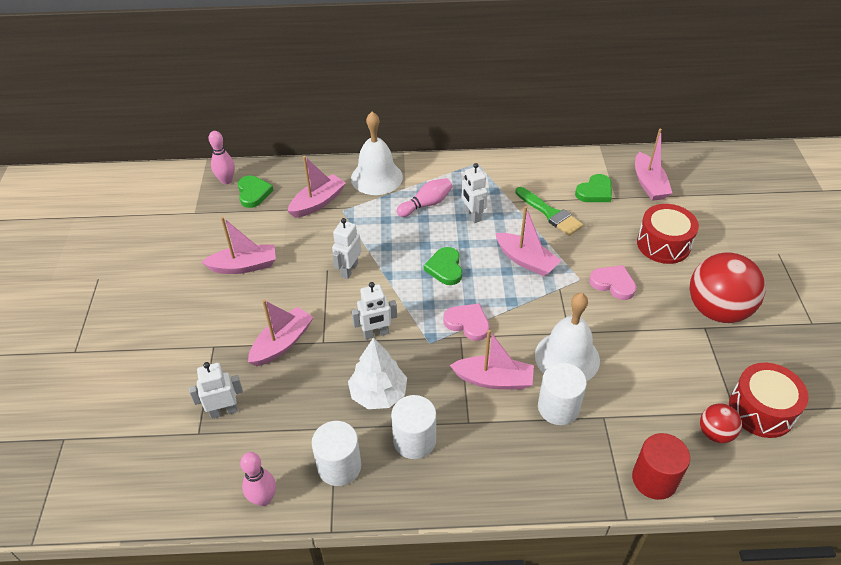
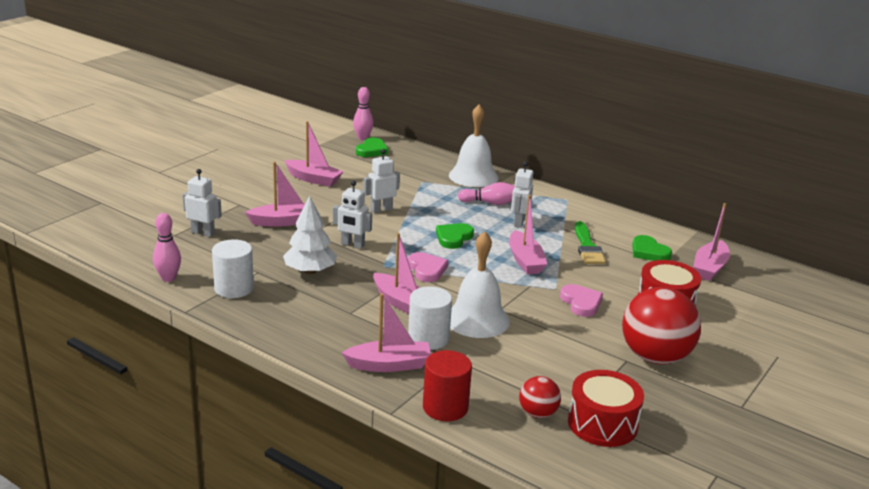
camera: 35 degrees right, 20 degrees down
(318, 203) = (410, 171): pink boat -> pink boat (389, 365)
(414, 440) = (300, 302): white cylinder -> none
(595, 192) = (649, 252): green heart -> green heart turned 60 degrees clockwise

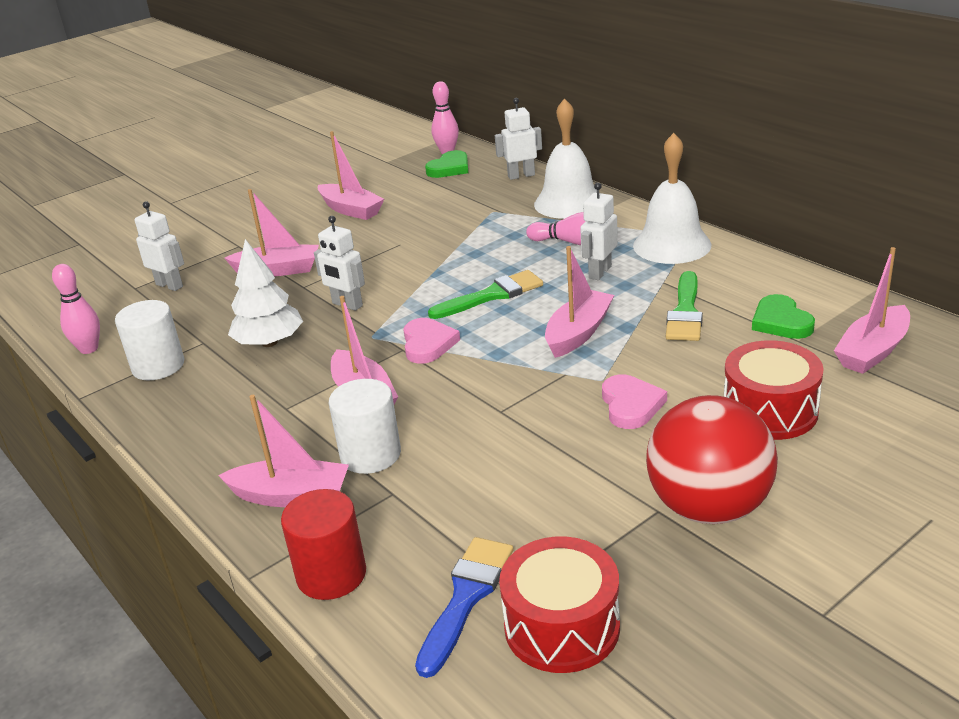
camera: 20 degrees right, 5 degrees up
(381, 210) = (415, 253): white robot -> white robot (521, 175)
(453, 238) = (492, 295): green heart -> green brush
(477, 319) = (457, 427): white bell -> white bell (672, 245)
(525, 261) = (578, 333): pink boat -> pink boat turned 150 degrees counterclockwise
(538, 413) = (466, 597): red ball -> blue brush

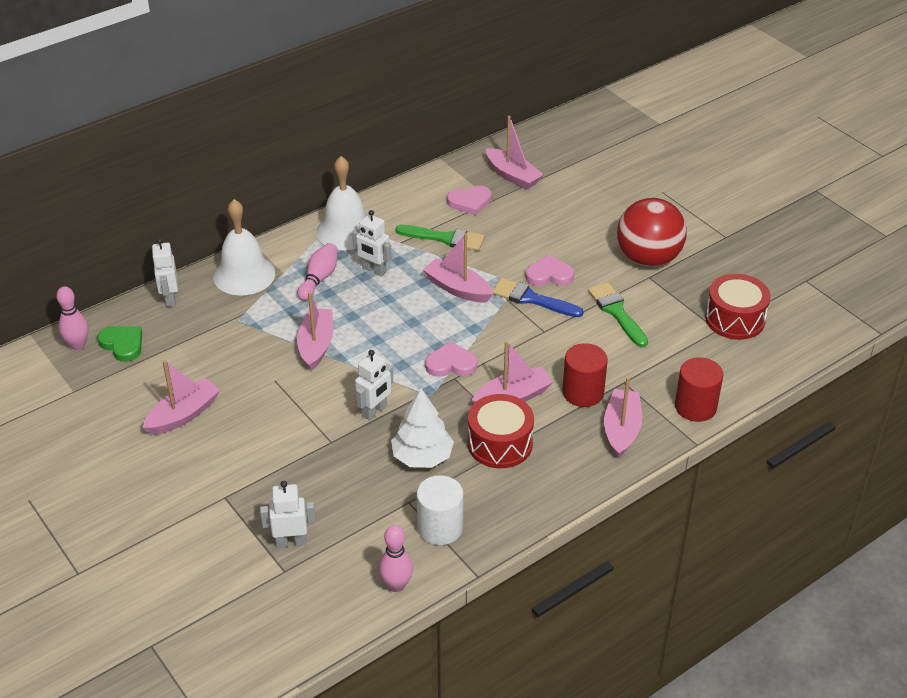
camera: 90 degrees left, 10 degrees up
(169, 285) = (291, 542): white robot -> white robot turned 45 degrees clockwise
(278, 270) = (292, 461): pink boat -> pink boat (316, 345)
(370, 454) = (583, 392): white cylinder -> red cylinder
(466, 597) = (714, 352): blue brush -> blue brush (532, 299)
(492, 295) = (389, 327): green brush -> green brush (616, 312)
(770, 411) = (565, 223): red drum -> red drum (500, 444)
(781, 322) = (470, 202): green heart -> pink heart

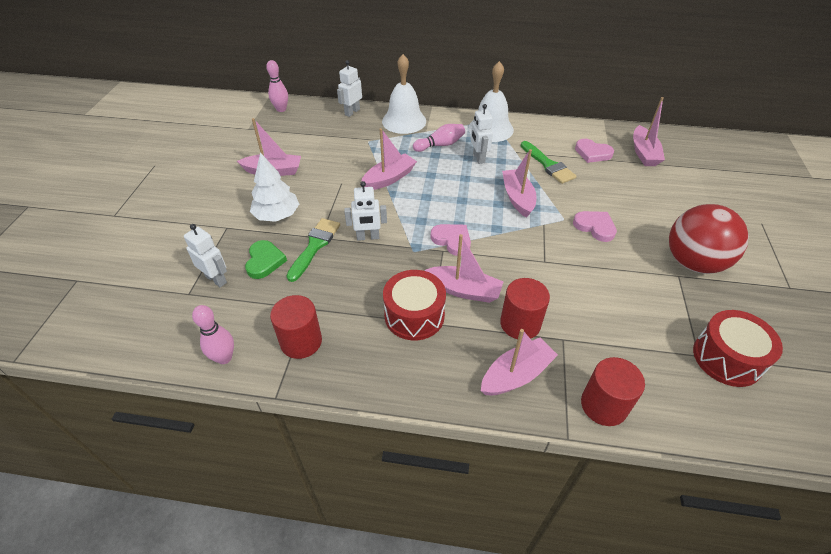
camera: 45 degrees right, 5 degrees up
(122, 344) = (299, 120): green heart -> green heart (264, 261)
(422, 457) = (355, 286): white tree -> white tree (277, 215)
(440, 527) = (301, 341): white cylinder -> red cylinder
(532, 299) = (562, 235): blue brush -> none
(616, 312) = (619, 284): green brush -> green brush (315, 246)

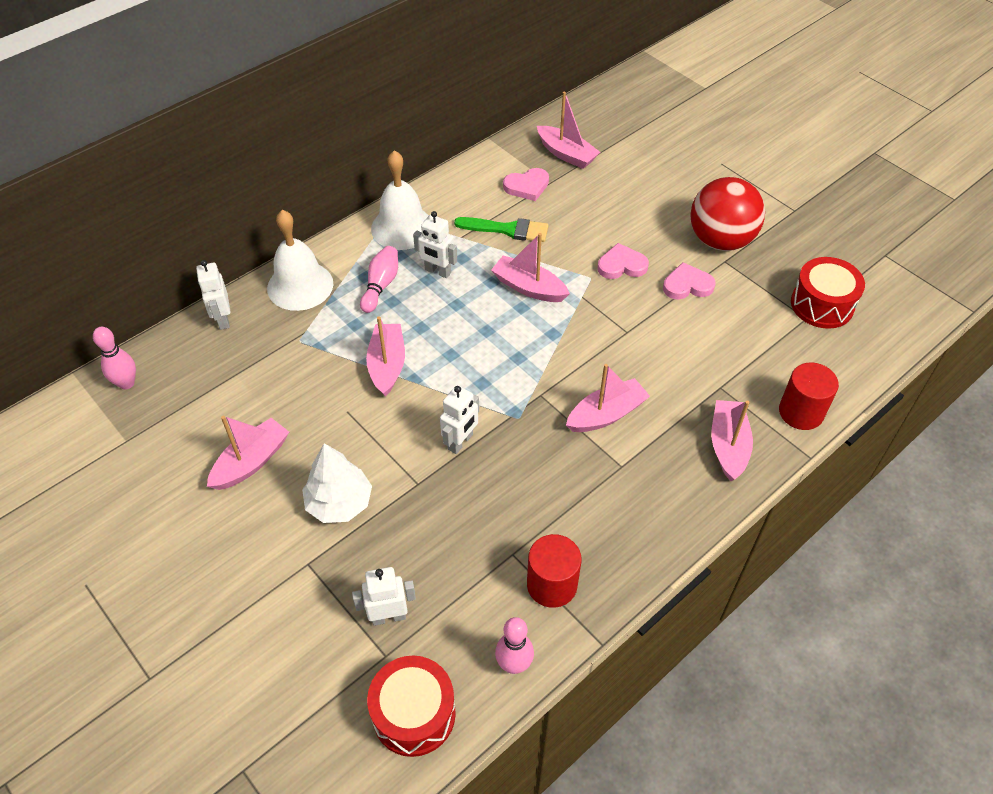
camera: 50 degrees left, 5 degrees up
(264, 261) = (405, 555): green heart -> none
(315, 246) = (427, 496): green brush -> none
(414, 315) = (601, 473): red drum -> red drum (414, 714)
(452, 240) = (534, 378): pink heart -> pink heart (687, 285)
(520, 324) = (679, 403): red cylinder -> none

